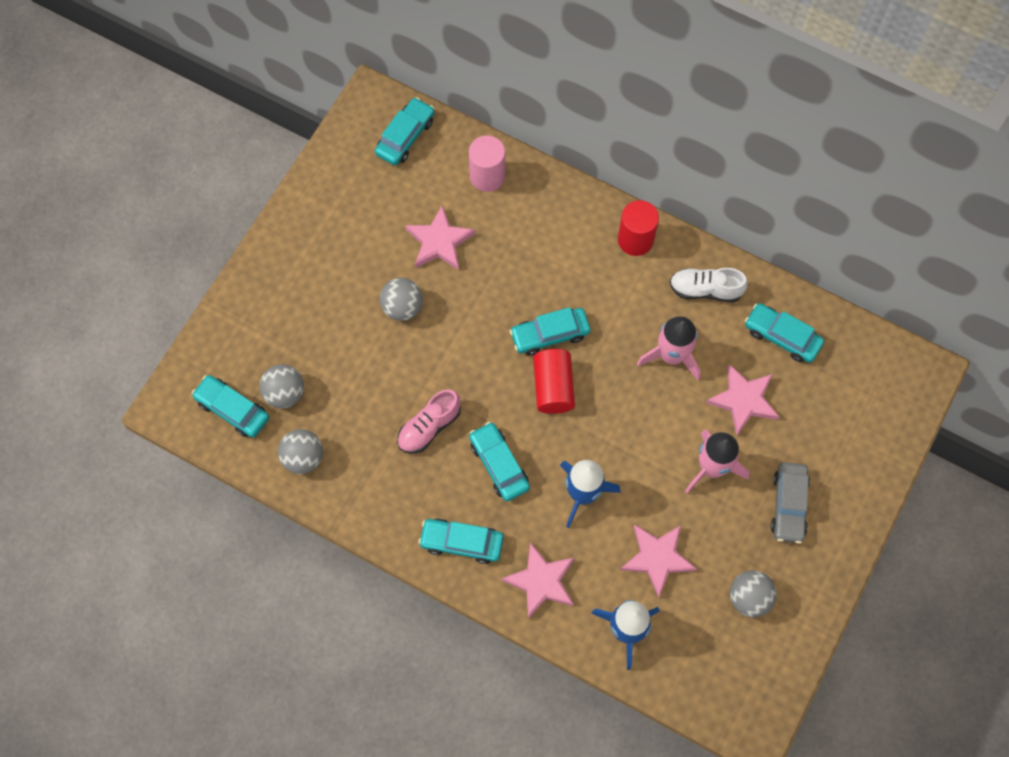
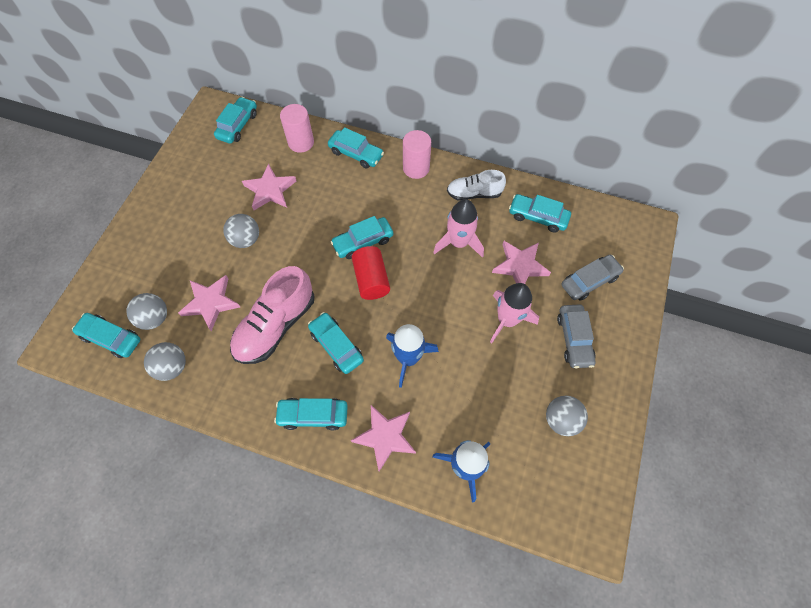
camera: 10 degrees left, 5 degrees down
(429, 427) = (276, 325): pink shoe -> pink shoe, size x1.65
(558, 205) = (356, 154): none -> turquoise car
(635, 240) = (416, 168): red cylinder -> pink cylinder
(657, 558) = (479, 400): pink star -> pink star (211, 303)
(827, 435) = (589, 281): none -> grey car

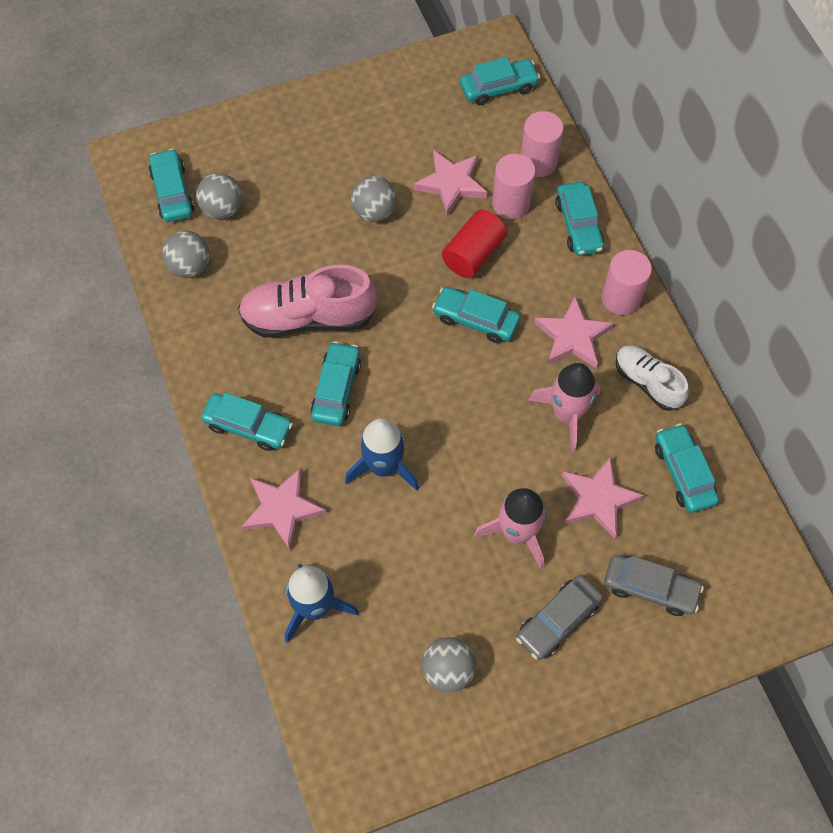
camera: 50 degrees right, 0 degrees up
(211, 303) = (280, 241): pink star -> pink star (572, 337)
(311, 173) = (511, 203): none -> pink cylinder
(313, 415) = (248, 426): turquoise car -> turquoise car turned 150 degrees clockwise
(371, 279) = (439, 363): red cylinder -> red cylinder (473, 254)

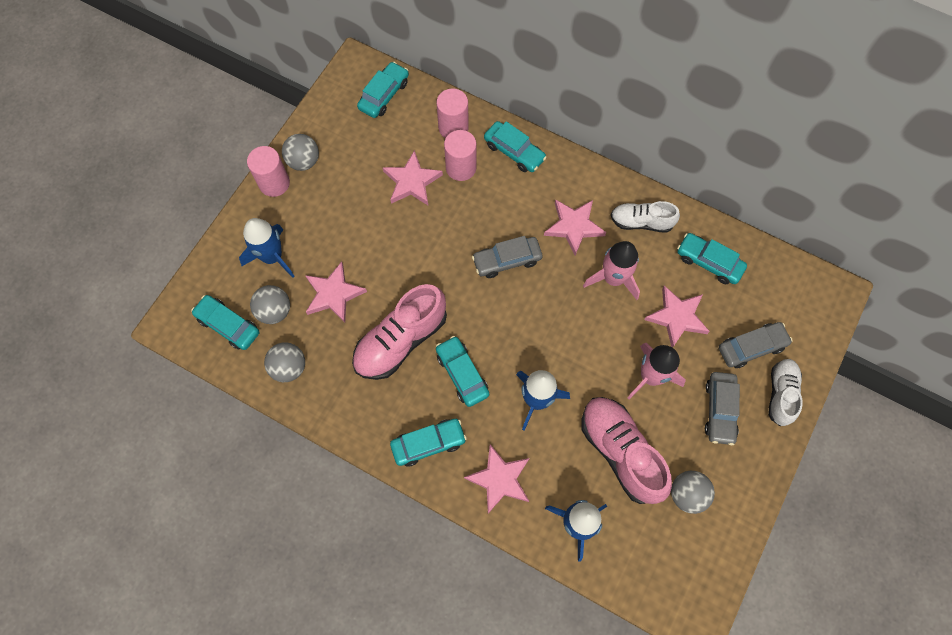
camera: 40 degrees left, 5 degrees up
(263, 161) = (272, 257): none -> blue rocket
(287, 232) = (333, 294): none -> pink star
(374, 212) = (379, 237): grey ball -> grey ball (304, 161)
(419, 578) = (620, 452): none -> pink shoe
(473, 254) = (467, 218): red cylinder -> none
(475, 319) = (507, 260): turquoise car -> grey car
(621, 298) = (580, 180): pink cylinder -> pink cylinder (274, 183)
(638, 657) = (781, 394): none -> white shoe

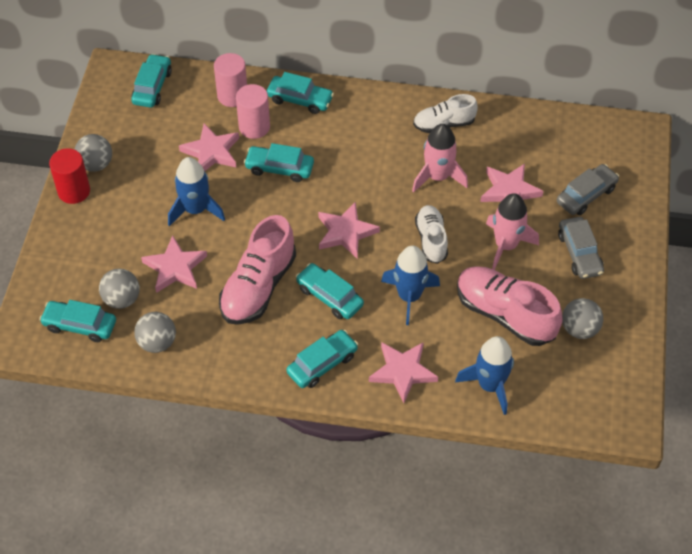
camera: 20 degrees left, 15 degrees down
(272, 257) = (99, 254): blue rocket -> blue rocket (196, 210)
(274, 183) = (74, 191): pink cylinder -> red cylinder
(507, 260) = (332, 191): grey car -> none
(574, 226) = (383, 145): pink star -> pink star (346, 232)
(709, 262) = (519, 139): turquoise car -> turquoise car (279, 168)
(781, 394) = (628, 224): white shoe -> white shoe (431, 240)

